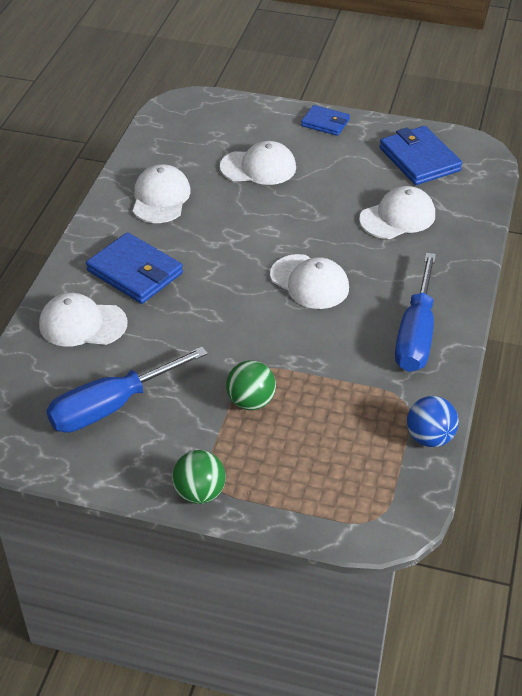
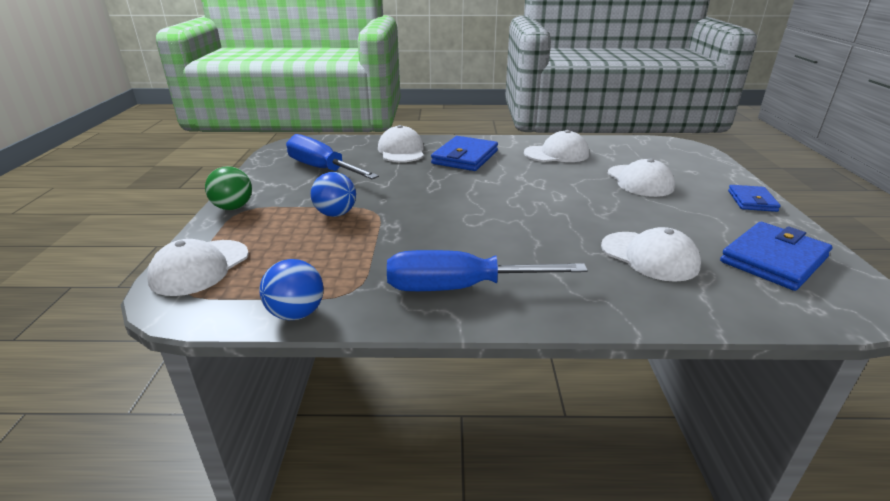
camera: 75 degrees right, 15 degrees down
(251, 401) = (336, 214): green ball -> blue ball
(309, 282) = (502, 221): white cap -> white cap (200, 267)

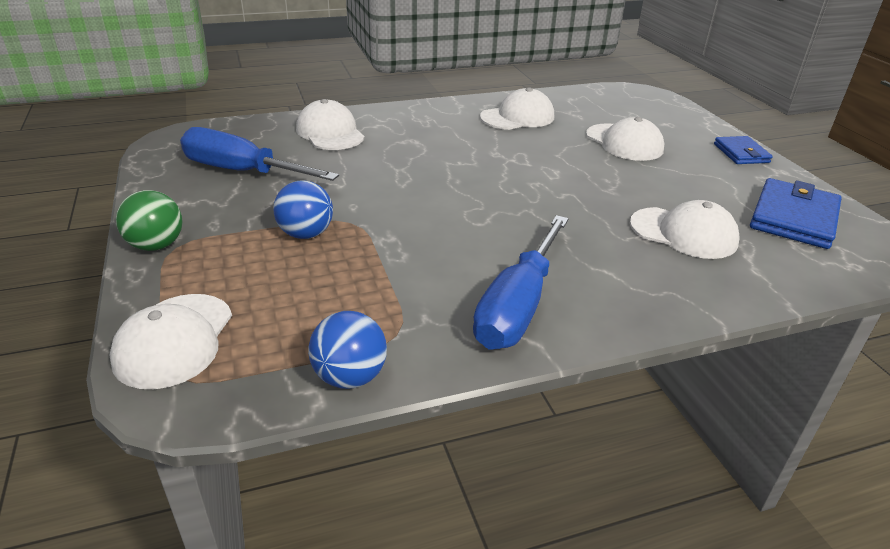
camera: 20 degrees left, 5 degrees up
(460, 288) = (518, 306): blue screwdriver -> blue screwdriver turned 45 degrees counterclockwise
(465, 157) = (415, 133): blue wallet -> none

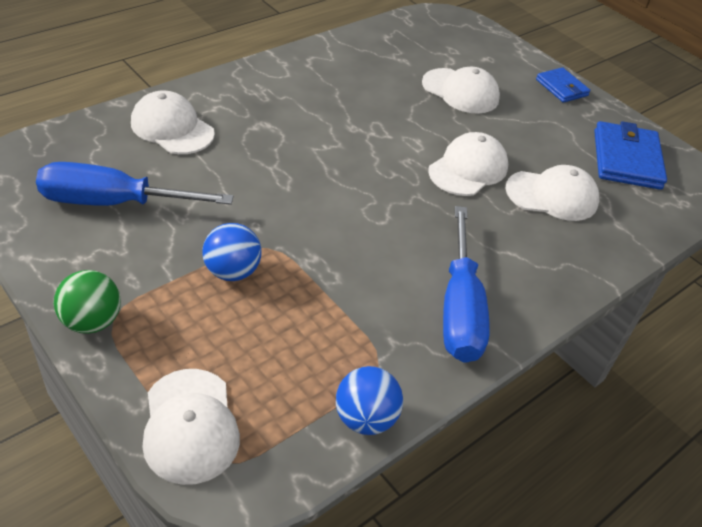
camera: 25 degrees left, 10 degrees up
(517, 117) = (349, 72): white cap -> white cap (468, 169)

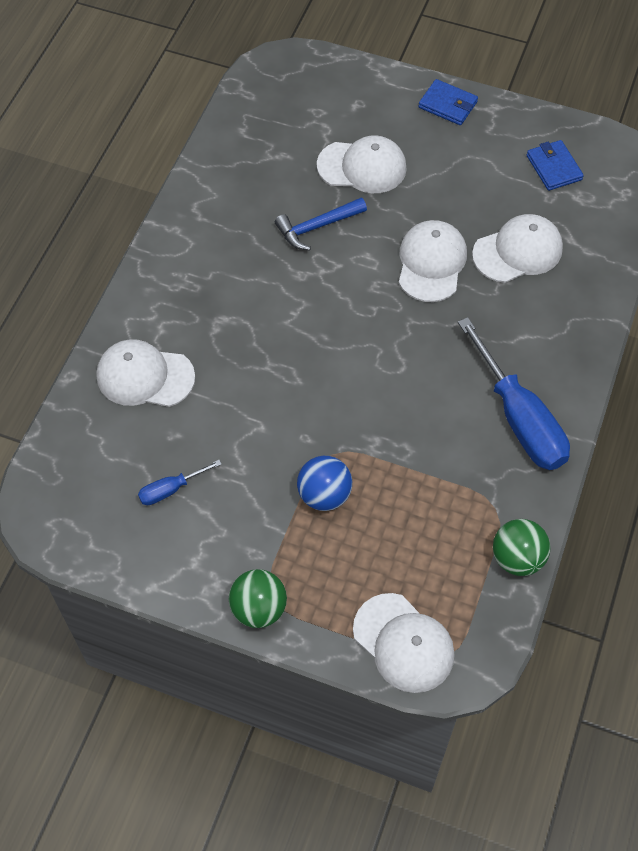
camera: 25 degrees left, 15 degrees up
(114, 202) = (171, 489): blue screwdriver -> blue screwdriver, size x0.46
(365, 418) = (517, 558): blue ball -> green ball
(392, 107) = (317, 227): none -> blue hammer
(626, 159) = (554, 168): blue wallet -> blue wallet, size x0.60

